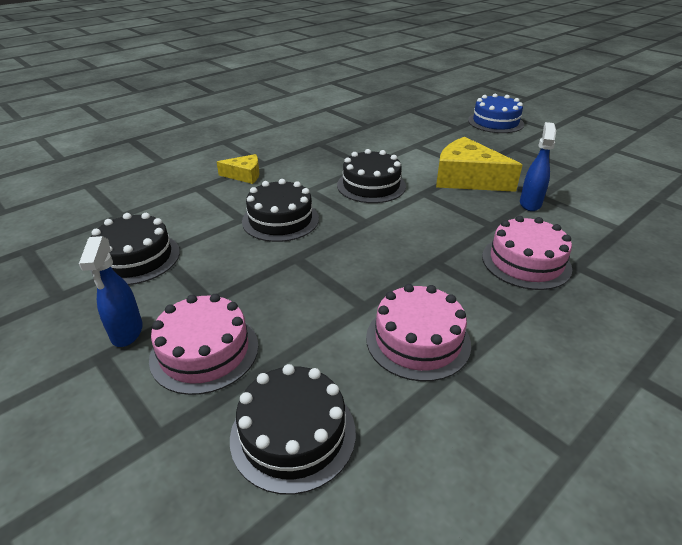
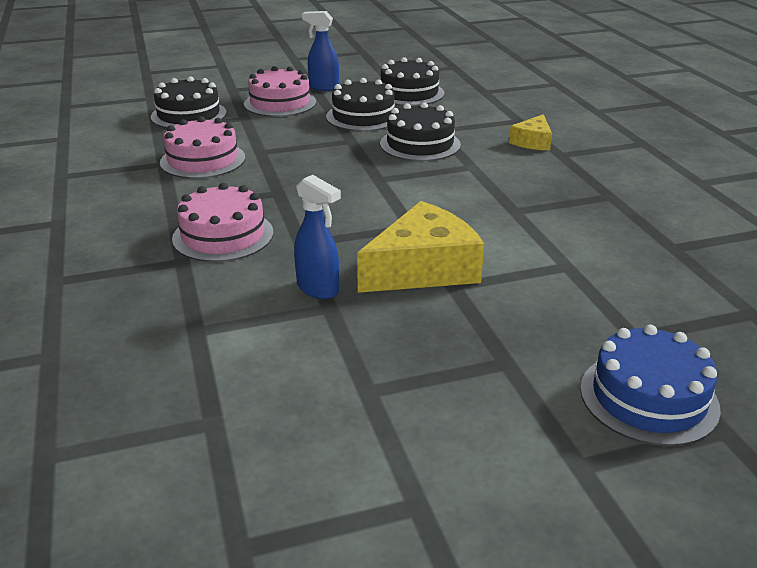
camera: 115 degrees right, 5 degrees down
(371, 185) = (456, 200): black cake -> black cake (363, 116)

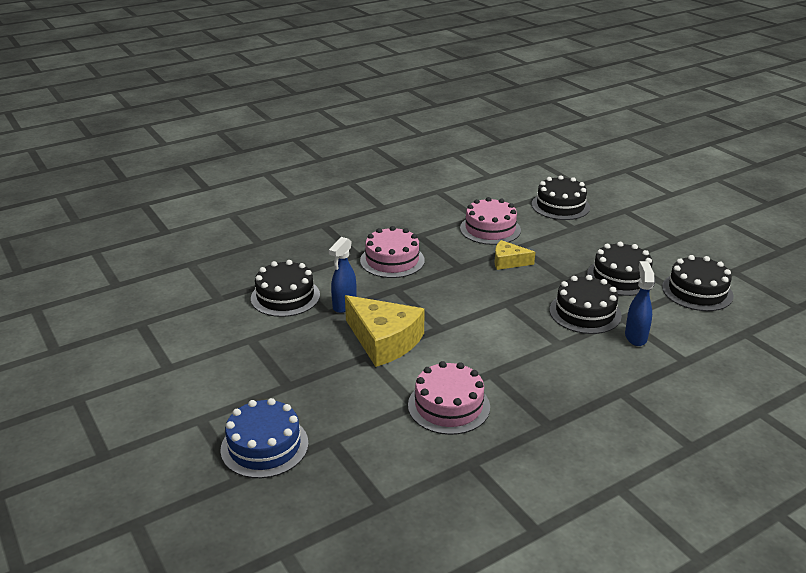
camera: 75 degrees right, 0 degrees up
(258, 342) = (285, 296): none -> black cake
(280, 103) = (615, 235): pink cake -> pink cake (448, 406)
(323, 87) = (668, 247): blue spray bottle -> blue spray bottle (635, 337)
(533, 142) = (638, 373): yellow cheese -> yellow cheese (508, 262)

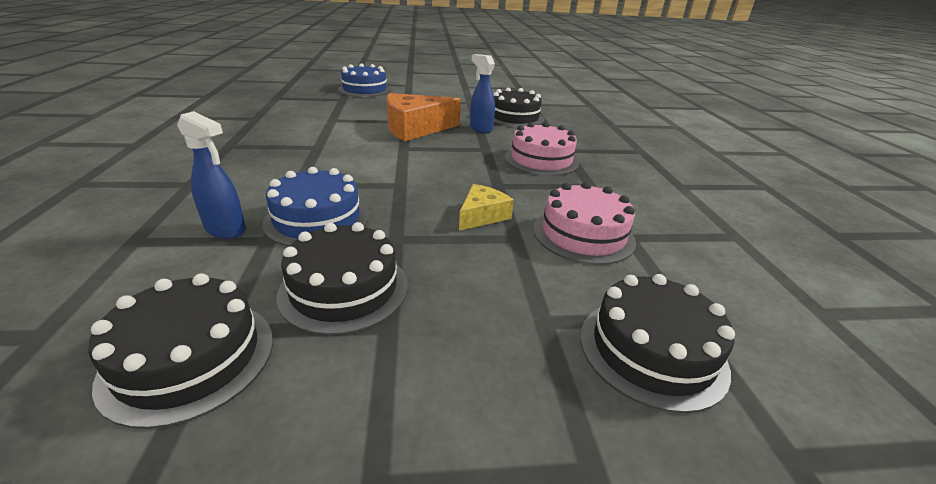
camera: 115 degrees right, 0 degrees up
(384, 341) = (415, 128): yellow cheese -> orange cheese
(448, 406) = (312, 126): pink cake -> none
(585, 312) = (317, 219): black cake -> blue cake

